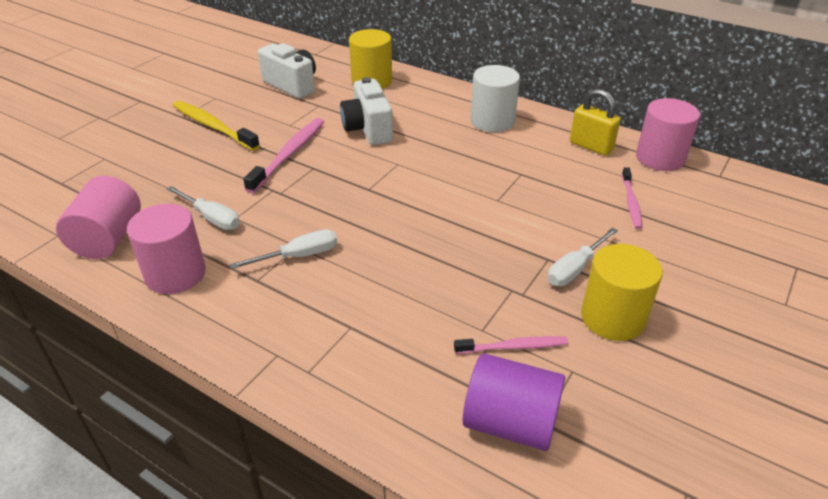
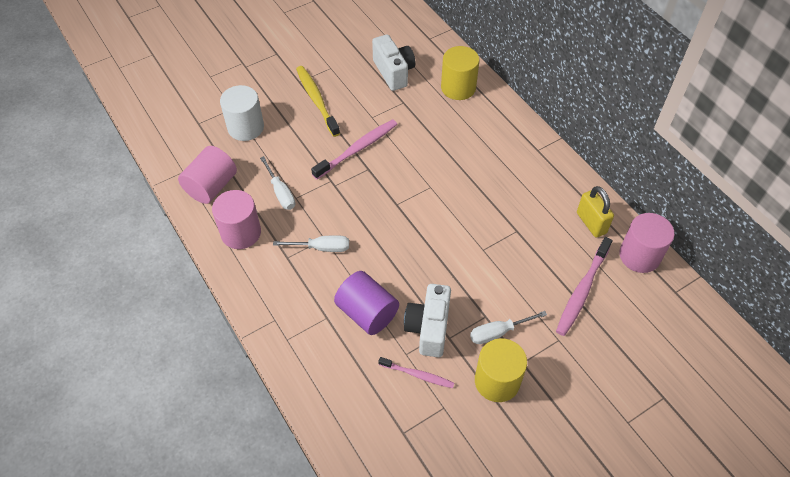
camera: 25 degrees right, 15 degrees up
(368, 129) = (427, 142): white camera -> white camera (428, 328)
(492, 121) = (529, 167): white cylinder -> white cylinder (245, 127)
(510, 422) = (384, 425): purple cylinder -> purple cylinder (367, 313)
(631, 202) = (582, 291): pink toothbrush -> pink toothbrush, size x1.64

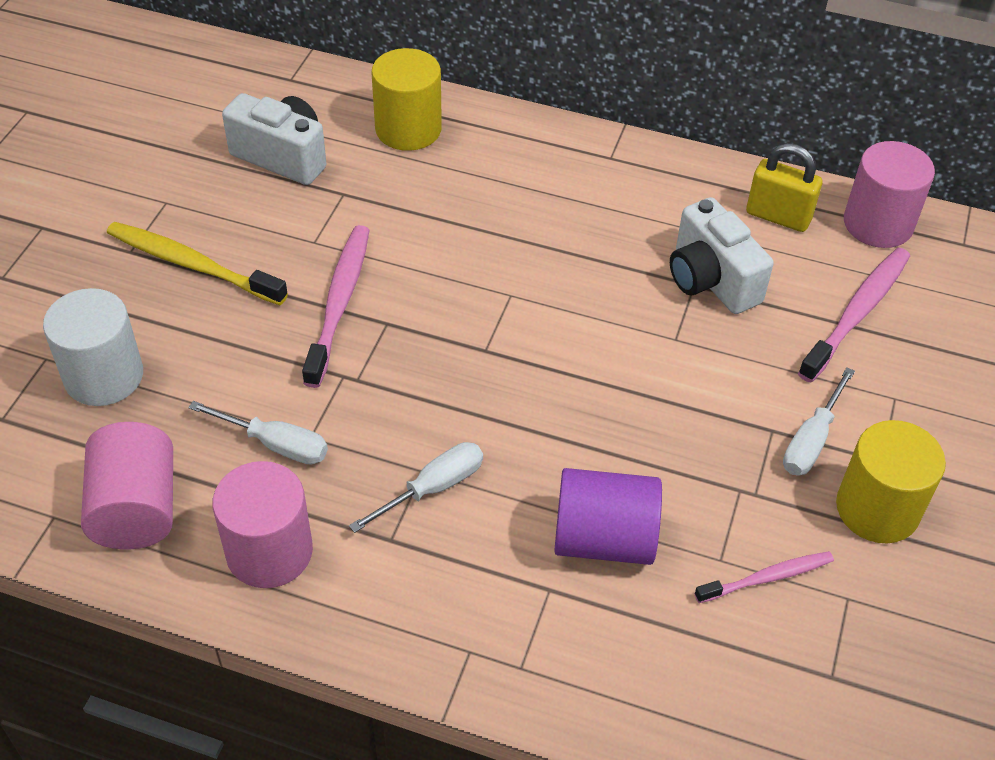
camera: 40 degrees left, 5 degrees down
(428, 328) = (714, 500): white camera -> white camera (711, 280)
(582, 291) = (857, 313): pink toothbrush -> pink toothbrush turned 135 degrees counterclockwise

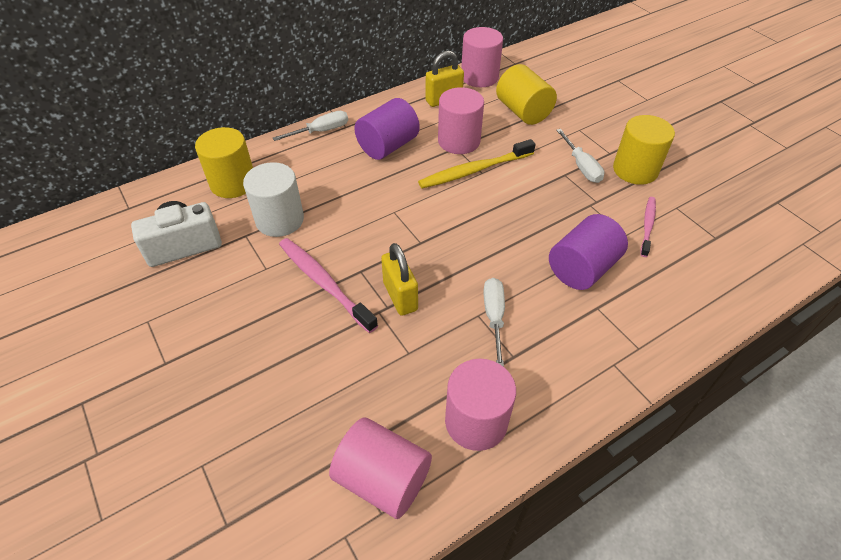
camera: 50 degrees left, 0 degrees up
(104, 376) = (254, 437): white cylinder -> white cylinder (280, 220)
(192, 264) = (215, 336): yellow toothbrush -> yellow toothbrush (474, 170)
(276, 444) = (399, 372): white screwdriver -> white screwdriver (321, 131)
(382, 381) = (400, 296): none -> yellow padlock
(620, 218) = (388, 146): none -> purple cylinder
(711, 280) = (459, 141): white camera -> pink cylinder
(857, 313) = (523, 112): pink toothbrush -> yellow cylinder

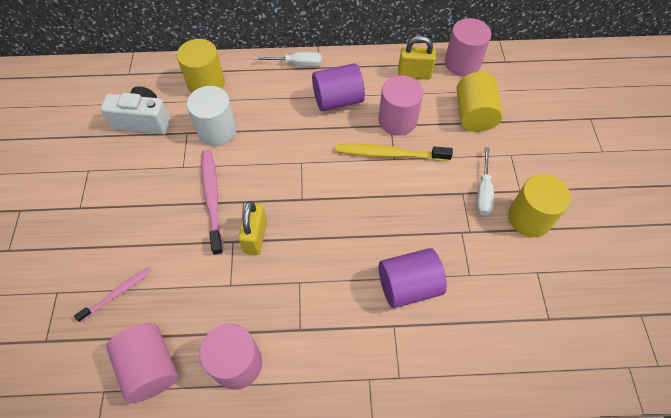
camera: 30 degrees right, 10 degrees up
(494, 317) = (309, 290): white screwdriver -> none
(647, 226) = (496, 276): pink toothbrush -> pink toothbrush (117, 293)

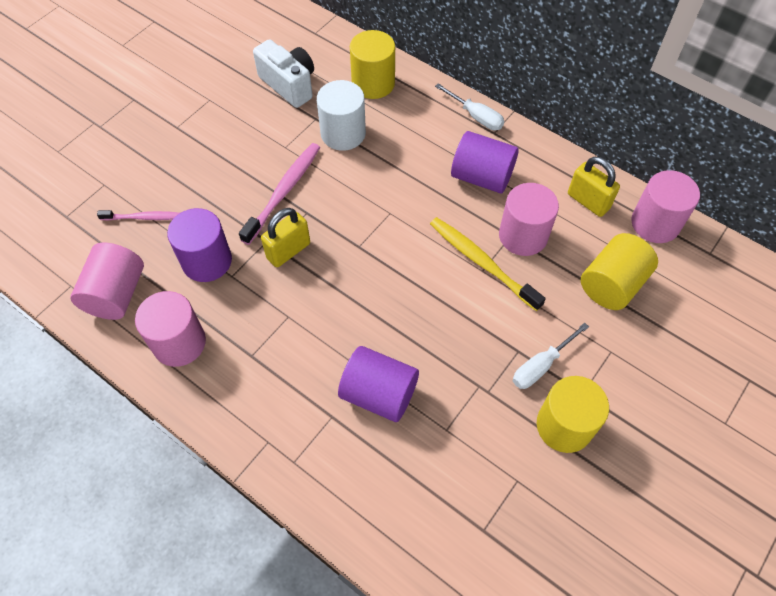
camera: 40 degrees right, 0 degrees up
(201, 288) = (207, 261): none -> purple cylinder

